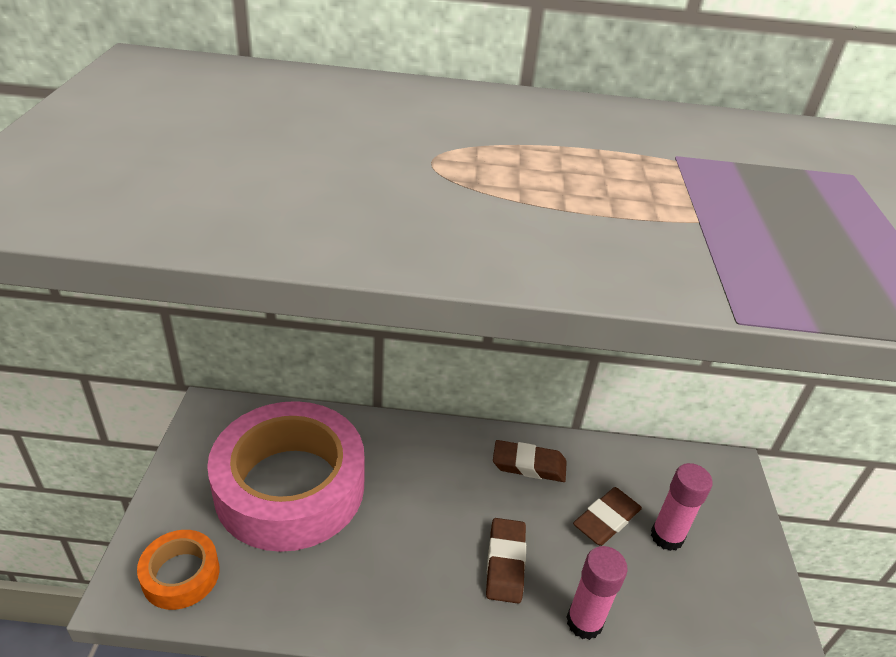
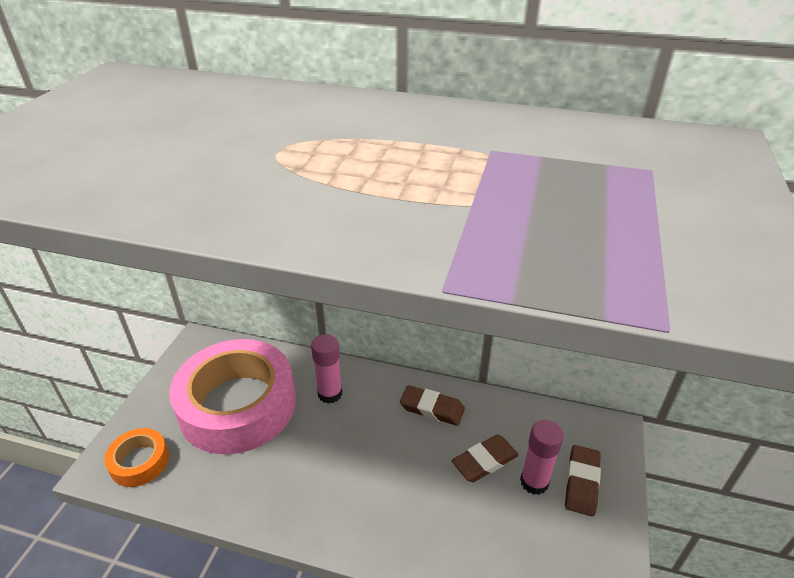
camera: 15 degrees right, 0 degrees up
(505, 563) = (387, 486): brown eraser -> brown eraser (581, 482)
(584, 622) = (439, 543): pink glue stick -> pink glue stick (330, 393)

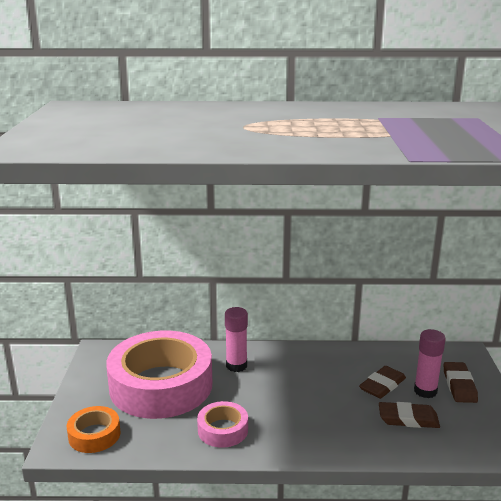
camera: 15 degrees left, 15 degrees down
(273, 487) = (223, 430): none -> pink tape
(432, 408) = (324, 361): brown eraser -> brown eraser (408, 419)

